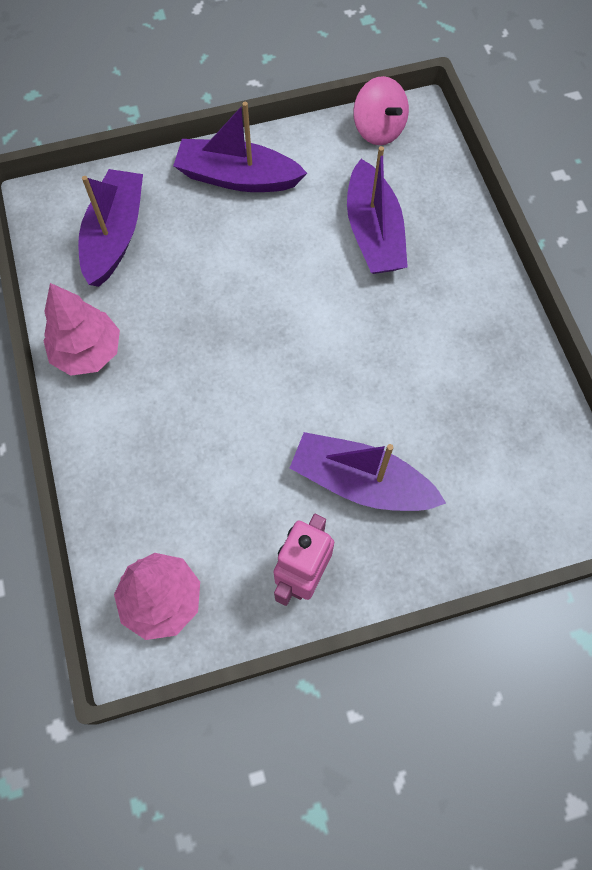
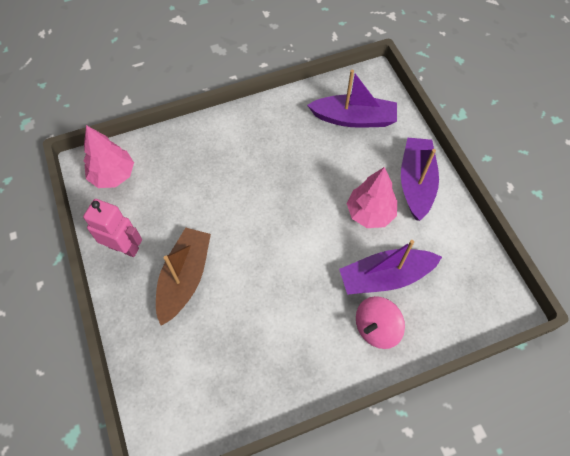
camera: 85 degrees right, 5 degrees down
(88, 352) = (268, 117): pink tree -> pink tree (370, 213)
(361, 482) = (185, 278): purple boat -> brown boat
(378, 129) = (485, 276): pink spinning top -> pink spinning top (376, 328)

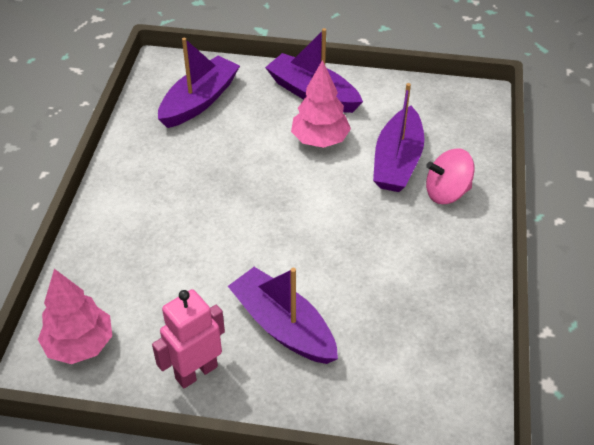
camera: 60 degrees left, 15 degrees down
(185, 278) = (283, 326): brown boat -> purple boat
(376, 328) = (447, 192): pink spinning top -> pink spinning top turned 90 degrees clockwise

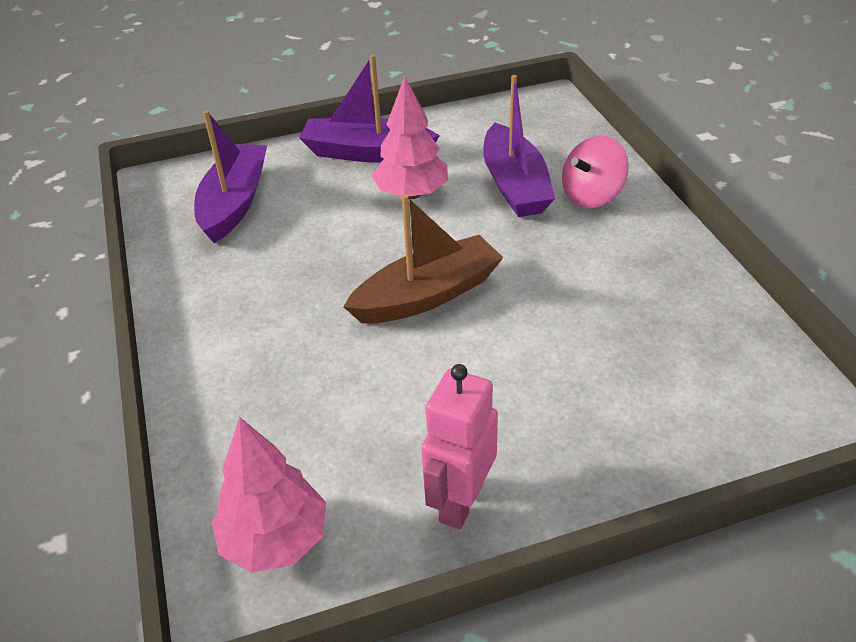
camera: 25 degrees left, 5 degrees down
(275, 223) = (427, 295): none -> brown boat
(283, 326) = (526, 401): purple boat -> none

